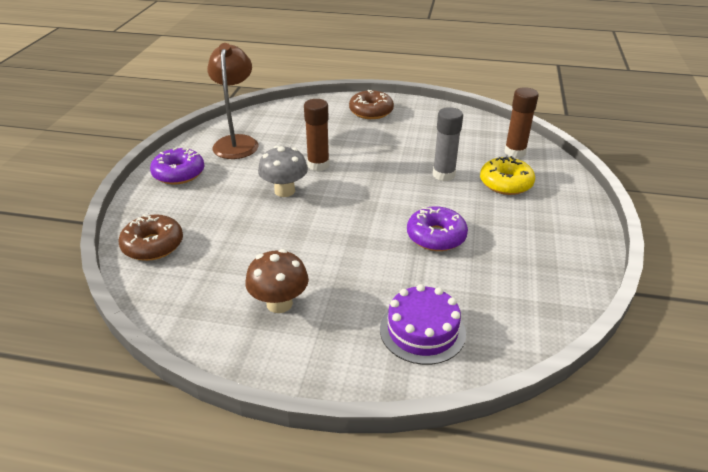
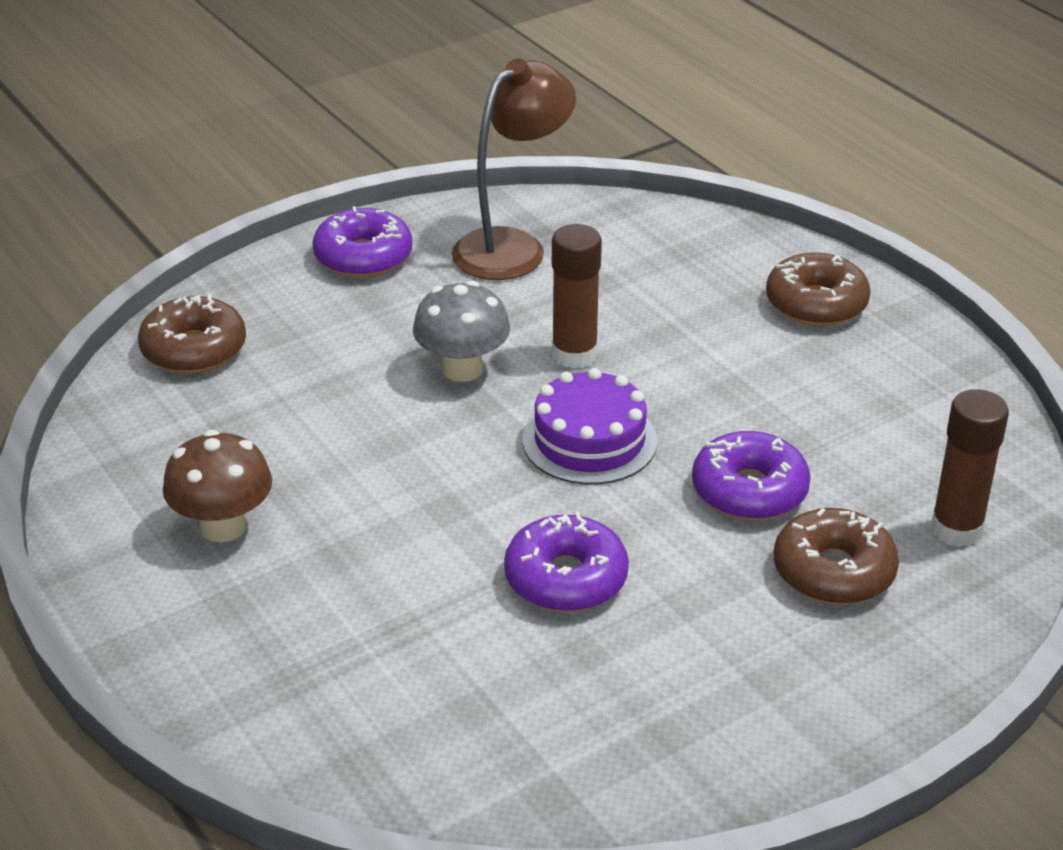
camera: 45 degrees right, 0 degrees up
(422, 330) = (333, 687): purple cake -> purple cake (589, 440)
(443, 175) = (749, 490): grey glue stick -> purple donut
(505, 183) = (833, 571): yellow donut -> brown donut

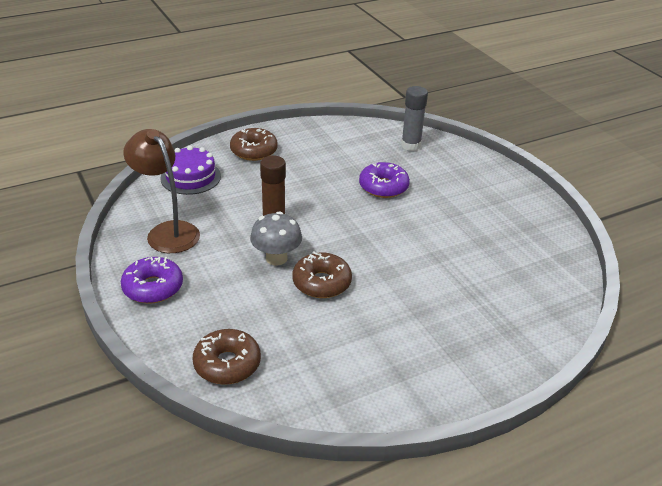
camera: 85 degrees left, 0 degrees up
(223, 526) = (397, 352): brown mushroom -> none
(566, 578) = (438, 241): purple donut -> none
(589, 440) = (343, 224): purple cake -> purple cake (190, 177)
(833, 571) = (434, 175): brown donut -> brown donut (321, 283)
(956, 529) = (411, 145): brown glue stick -> grey glue stick

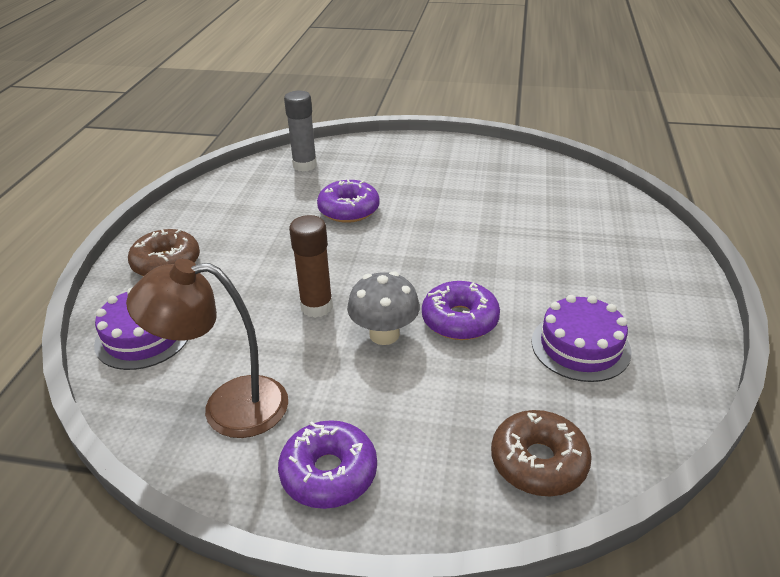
camera: 50 degrees left, 0 degrees up
(321, 283) = (460, 320): brown donut -> purple donut
(351, 347) = (580, 346): none -> purple cake

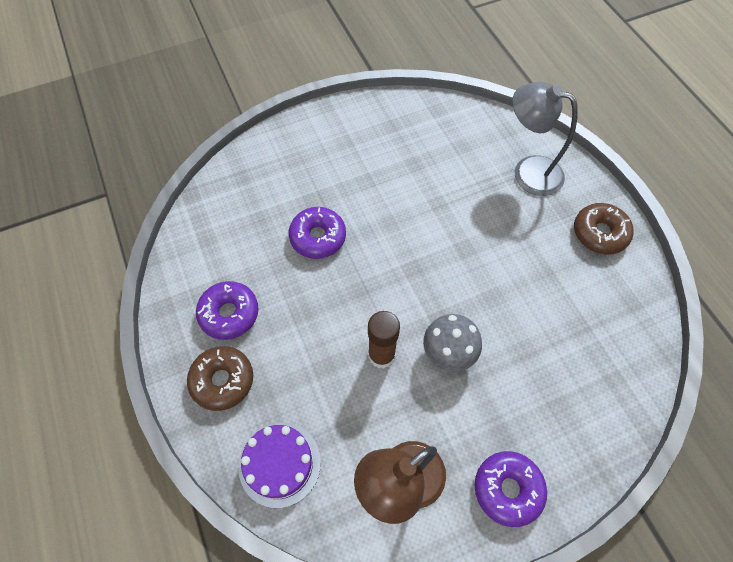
camera: 35 degrees left, 25 degrees up
(305, 165) = (234, 201): grey glue stick -> none
(460, 320) = (485, 309): purple donut -> purple donut (229, 314)
(538, 462) = (611, 399): brown donut -> brown donut (599, 233)
(580, 346) = (572, 289): purple cake -> none
(615, 240) = (528, 171): none -> grey lamp

